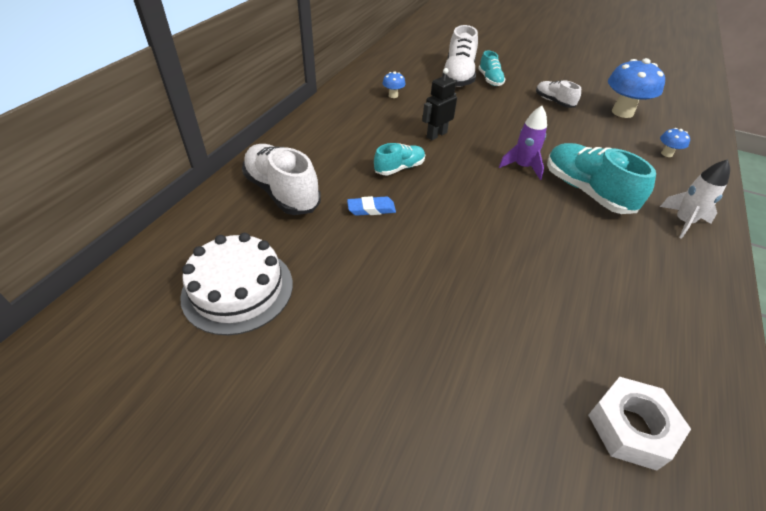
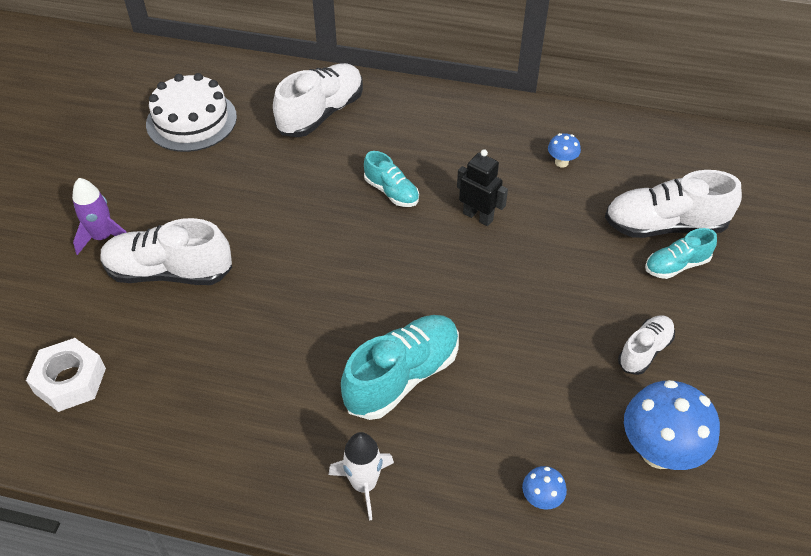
camera: 80 degrees right, 5 degrees up
(371, 209) = (312, 180): blue eraser -> none
(474, 324) = (169, 272): none -> white shoe
(522, 167) = (435, 308): purple rocket -> purple rocket (103, 237)

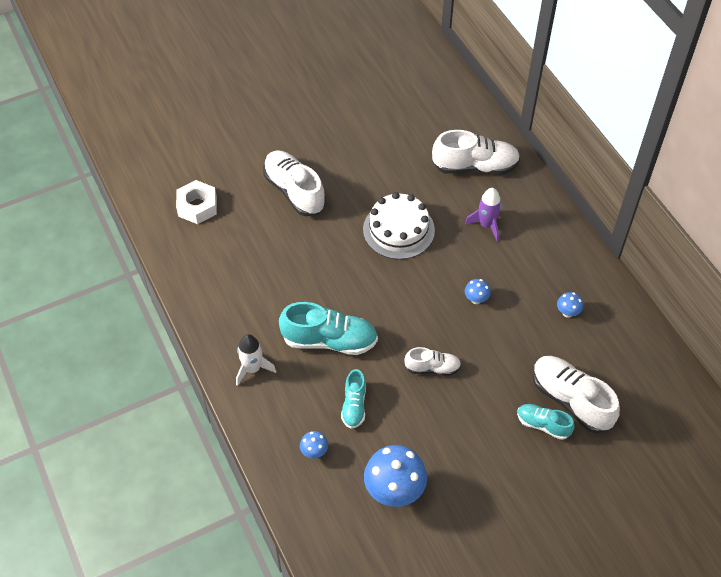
camera: 50 degrees right, 5 degrees up
(103, 237) = (287, 146): purple rocket -> purple rocket (486, 225)
(191, 120) = (403, 113): white cake -> white cake (398, 230)
(391, 192) = (450, 245): turquoise shoe -> turquoise shoe (354, 405)
(478, 216) = (476, 299): black robot -> blue mushroom
(644, 351) = (458, 445): white shoe -> white shoe (432, 368)

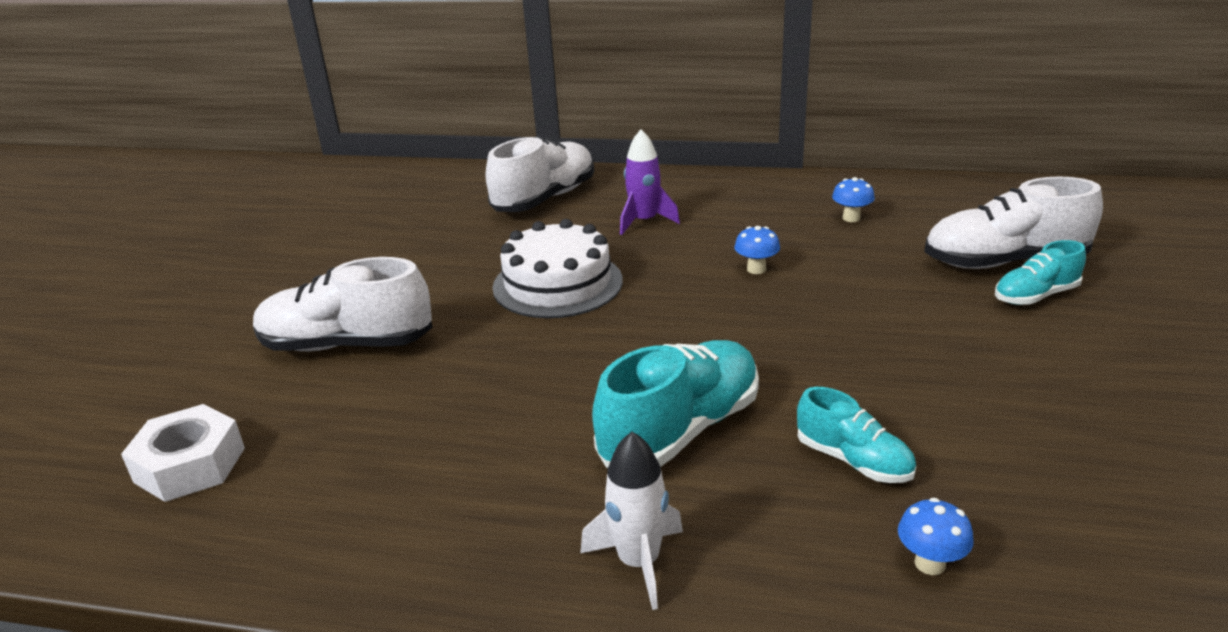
camera: 50 degrees left, 25 degrees down
(394, 491) = (1096, 492): blue mushroom -> none
(432, 368) = (845, 348): white shoe -> none

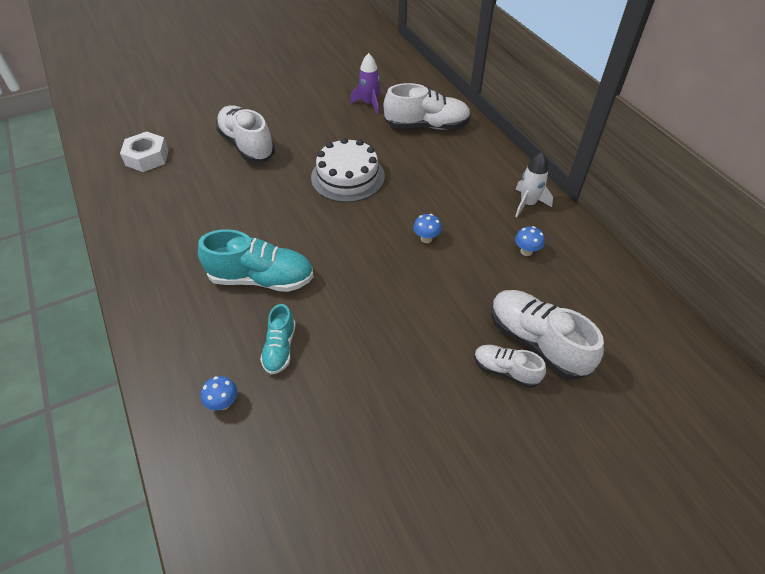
camera: 50 degrees right, 20 degrees up
(639, 562) = (168, 308): white rocket -> white rocket (528, 204)
(644, 221) = (438, 173): purple rocket -> purple rocket (369, 104)
(1035, 296) = (505, 370): turquoise shoe -> white shoe

